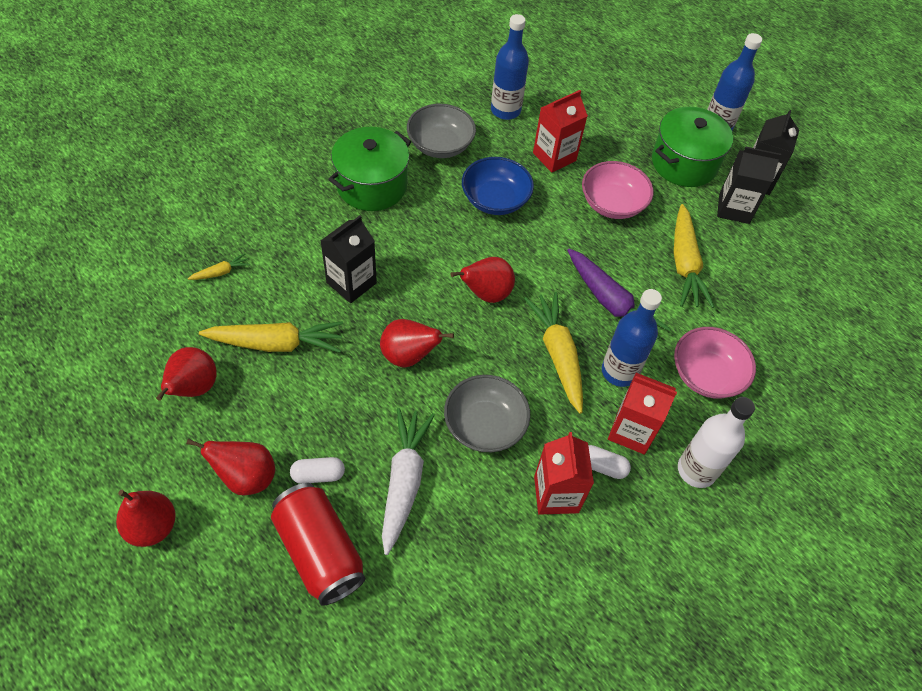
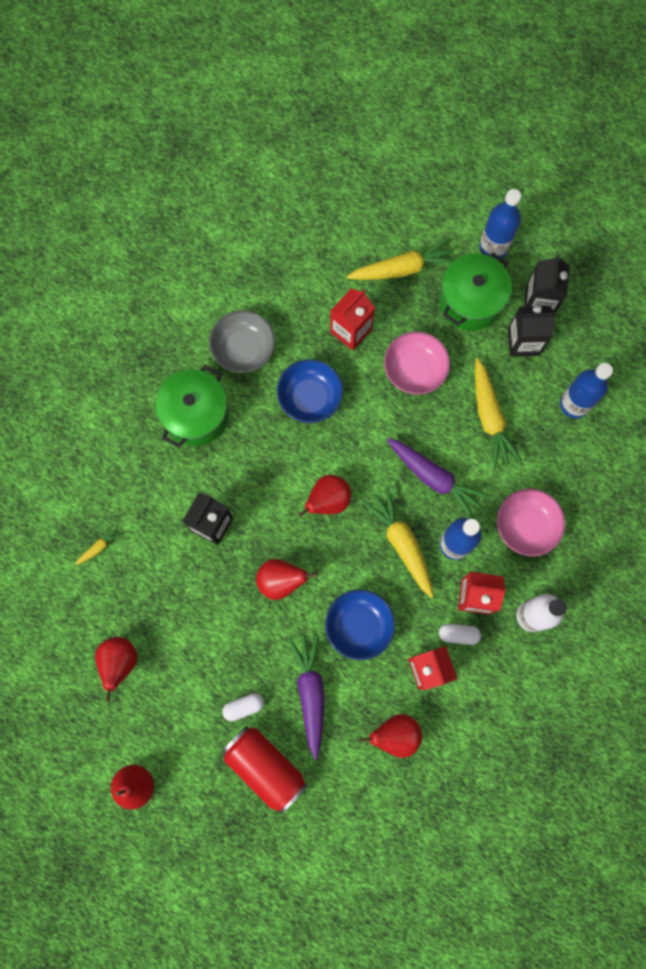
camera: 10 degrees left, 20 degrees up
(246, 477) = (190, 725): red pear -> red pear (395, 735)
(276, 343) = (170, 602): yellow carrot -> yellow carrot (402, 268)
(404, 481) = (310, 692): white carrot -> purple carrot
(485, 425) = (359, 626): grey bowl -> blue bowl
(505, 110) = (292, 287): blue bottle -> blue bottle (574, 404)

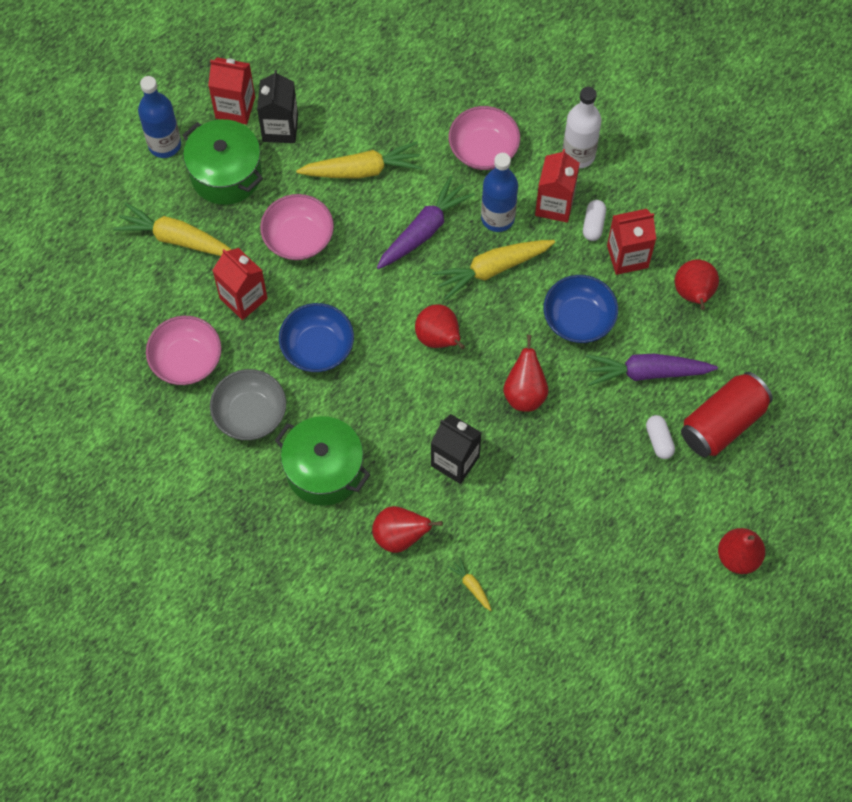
camera: 85 degrees left, 10 degrees down
(120, 662) = (604, 568): red pear -> red pear (400, 536)
(289, 292) = (186, 360): none -> pink bowl
(402, 268) = (176, 238): yellow carrot -> yellow carrot turned 60 degrees counterclockwise
(539, 301) = (235, 107): black carton -> red carton
(574, 404) = (356, 89): blue bottle -> none

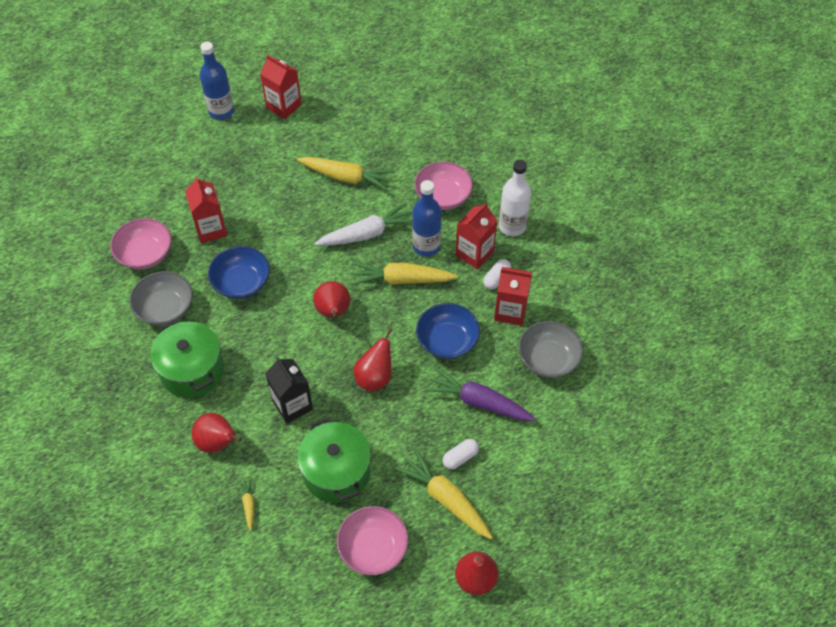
camera: 25 degrees right, 10 degrees down
(176, 238) = (190, 173): yellow carrot -> yellow carrot (445, 499)
(226, 174) = (250, 145): green pot -> green pot (336, 472)
(280, 128) = (306, 130): black carton -> none
(298, 238) = (274, 204): pink bowl -> pink bowl (373, 548)
(424, 230) = (367, 234): purple carrot -> white carrot
(659, 440) = (460, 457): white capsule -> white capsule turned 45 degrees clockwise
(694, 294) = (548, 359): red pear -> grey bowl
(722, 423) = (519, 466): red can -> none

